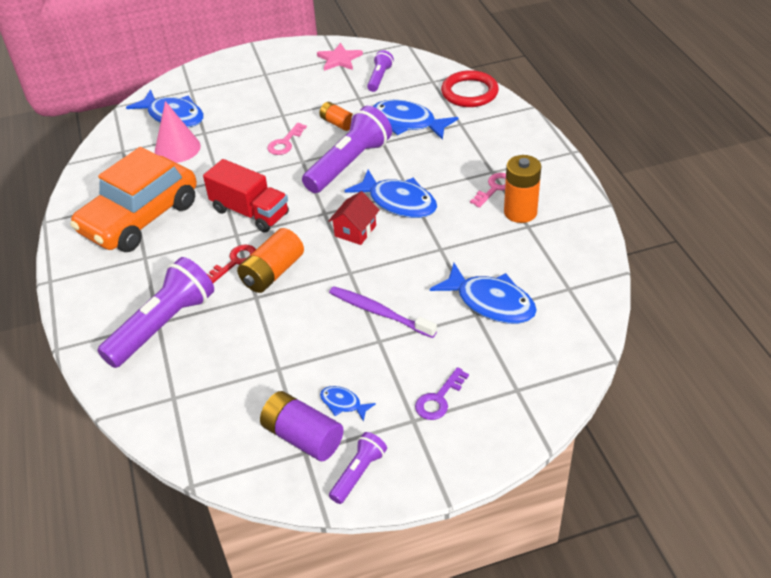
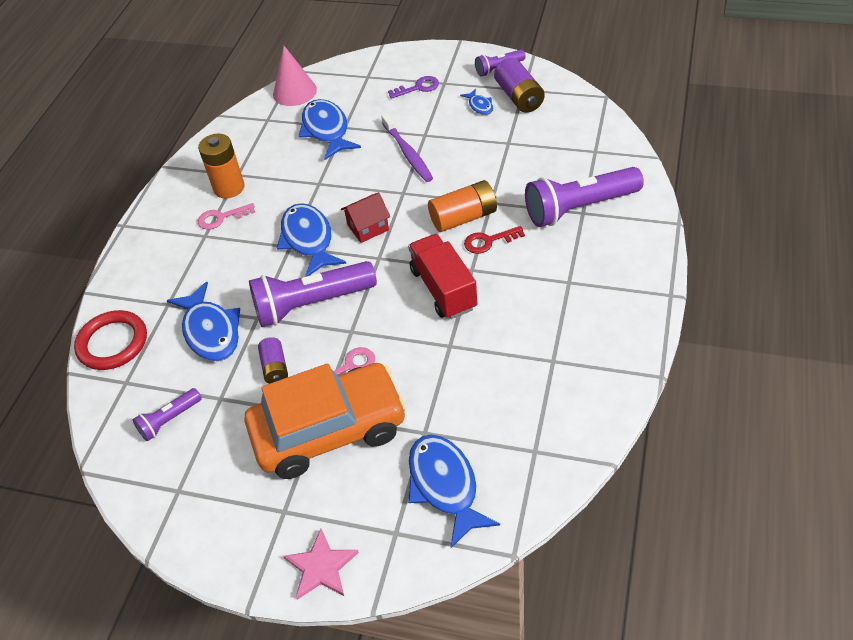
camera: 145 degrees left, 5 degrees up
(140, 218) = (554, 332): orange car -> orange car (329, 430)
(177, 148) = (468, 420): pink cone -> pink cone (294, 92)
(337, 123) = (275, 368): orange battery -> purple battery
(339, 59) = (177, 486): pink star -> pink star (321, 567)

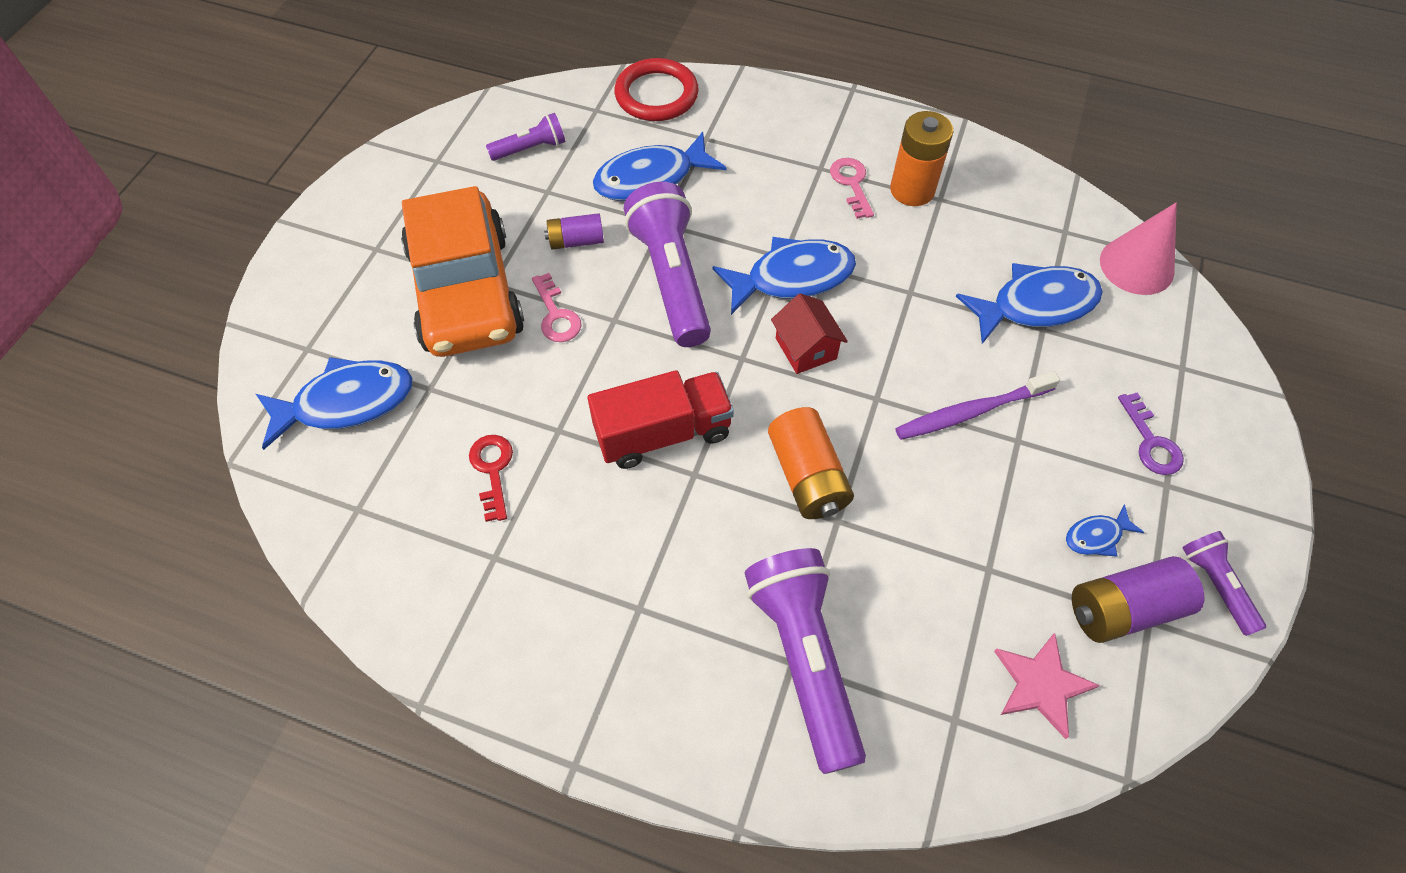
camera: 90 degrees right, 10 degrees up
(169, 420) = (531, 149): purple flashlight -> purple flashlight turned 105 degrees clockwise
(321, 567) = (295, 280): pink star -> pink star (1041, 685)
(488, 241) = (749, 505): red key -> red key (492, 470)

